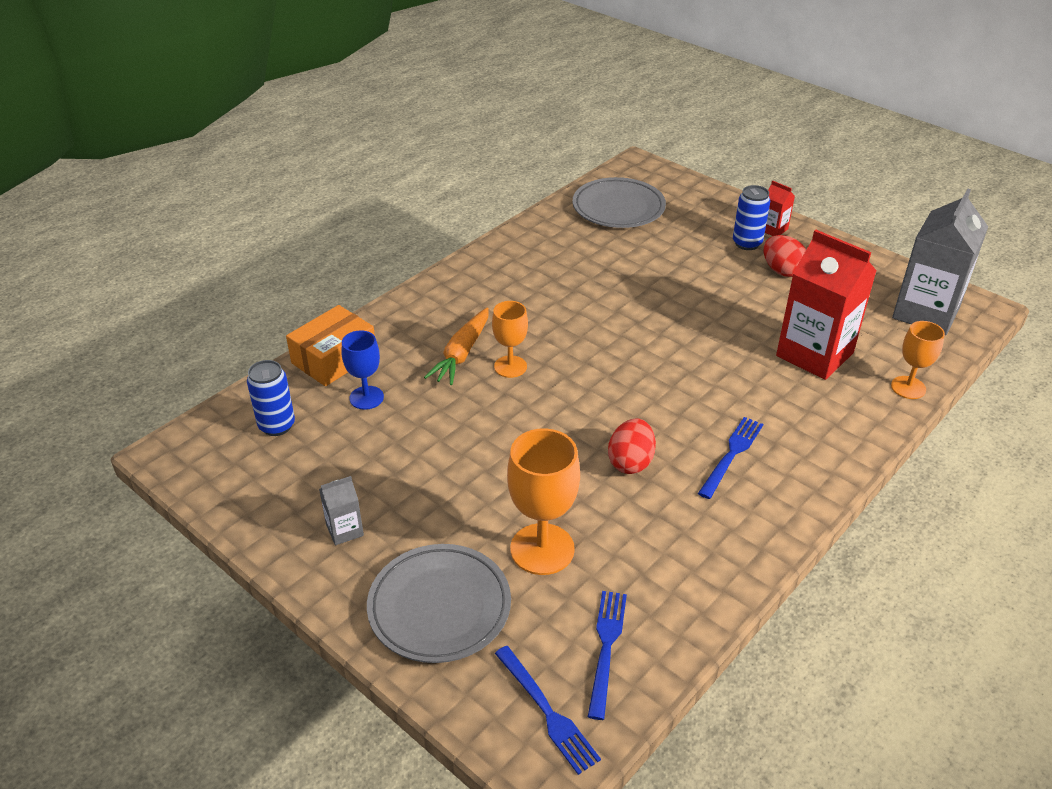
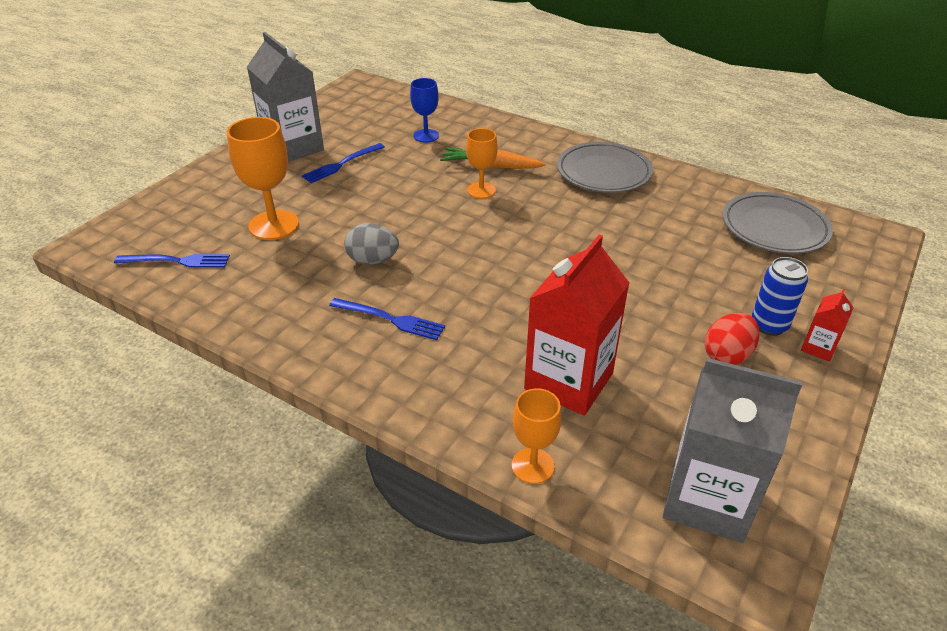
camera: 80 degrees right, 0 degrees up
(277, 425) = (389, 110): blue can -> none
(334, 358) = (466, 118): orange box -> none
(345, 530) = (293, 147): grey carton -> grey carton, size x2.25
(439, 607) = (223, 190): grey plate -> grey plate (603, 172)
(548, 713) = (127, 241): blue fork -> blue fork (341, 164)
(630, 462) = (372, 260): red egg -> grey egg

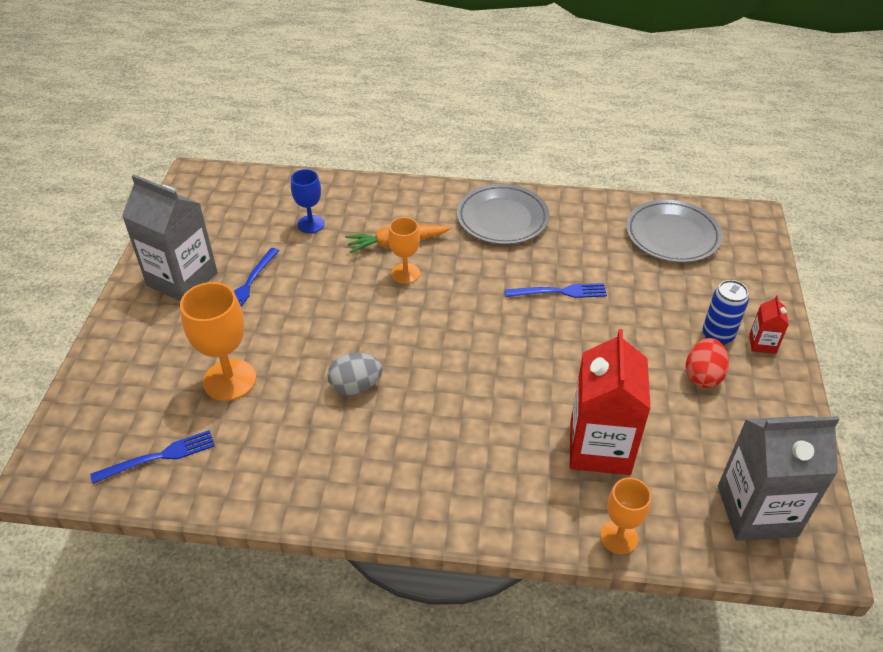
camera: 25 degrees left, 5 degrees up
(391, 319) = (415, 443): blue fork -> blue fork (560, 292)

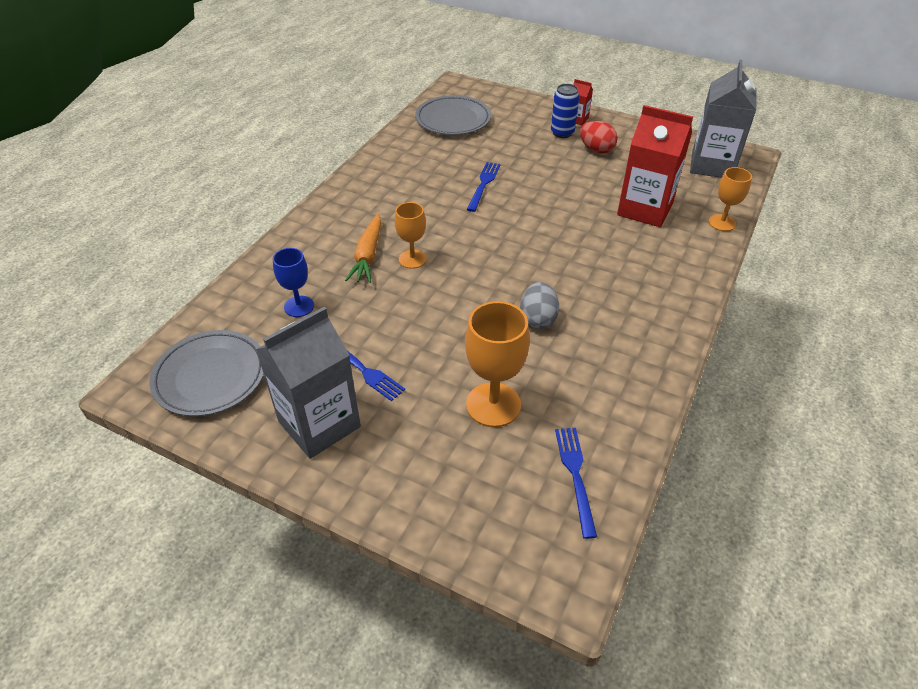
camera: 70 degrees left, 0 degrees up
(502, 218) = (377, 189): grey plate -> grey plate (210, 376)

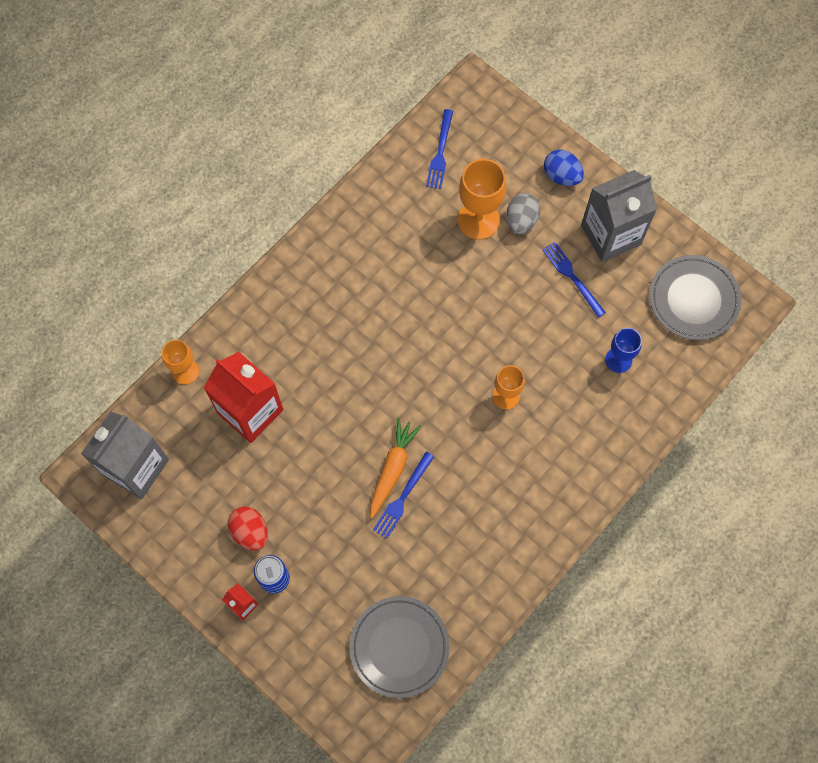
camera: 165 degrees left, 25 degrees up
(368, 255) = (547, 412): orange carrot -> orange carrot (392, 469)
(397, 483) = (561, 176): none -> blue egg
(538, 319) = (414, 294): grey egg -> grey egg (521, 221)

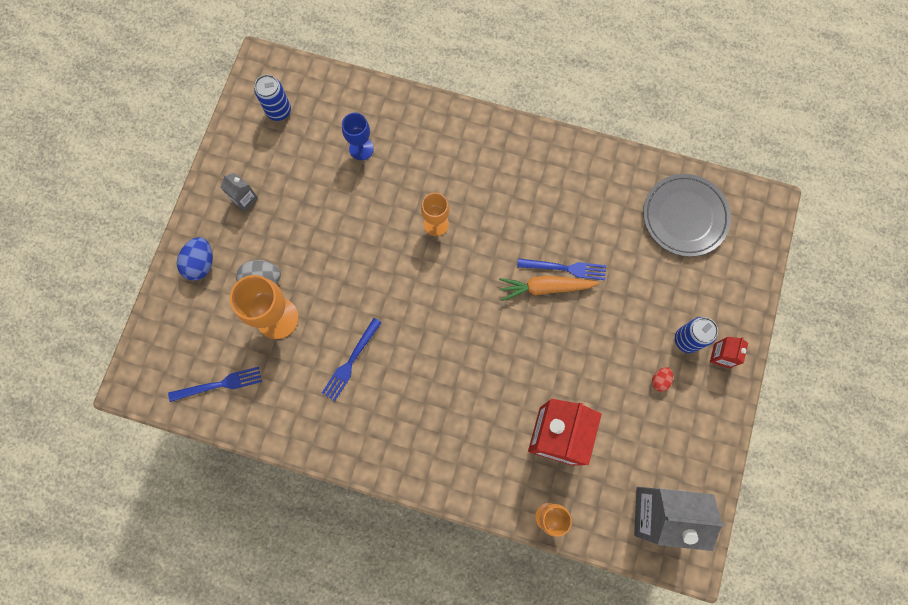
camera: 115 degrees left, 5 degrees up
(250, 532) = (660, 380): red egg -> red egg, size x0.57
(571, 276) = (299, 215): blue fork -> blue fork (350, 362)
(610, 235) = (244, 199): grey carton -> grey carton, size x0.44
(693, 299) = (279, 111): grey plate -> blue can

